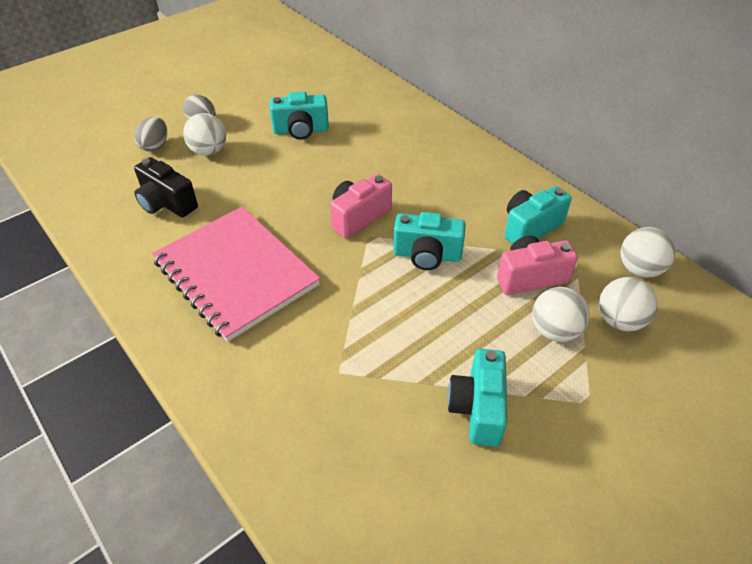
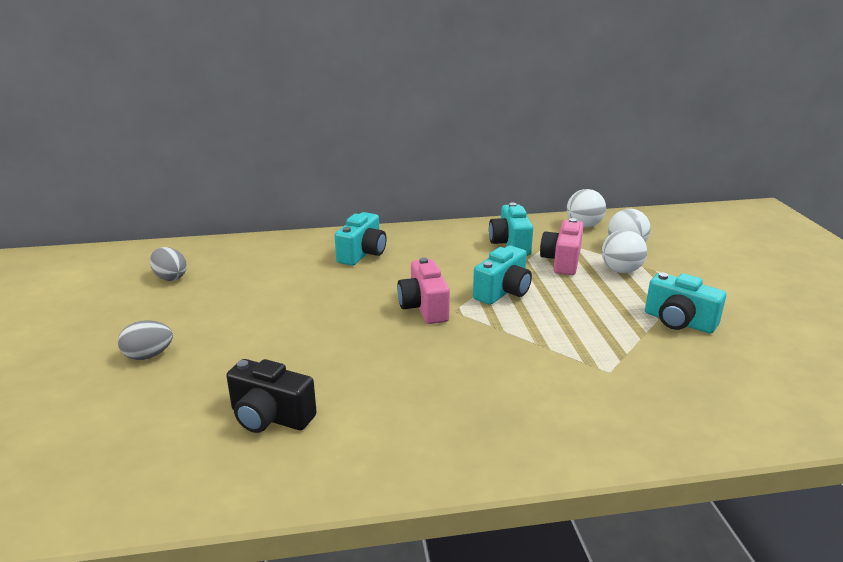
camera: 60 degrees left, 20 degrees down
(155, 146) = (144, 401): grey egg -> grey egg (170, 277)
(166, 203) = (270, 417): black camera -> black camera turned 45 degrees clockwise
(209, 151) = (212, 364): white ball -> none
(236, 273) = (437, 395): pink notebook -> none
(301, 130) = (257, 300): turquoise camera -> turquoise camera (362, 254)

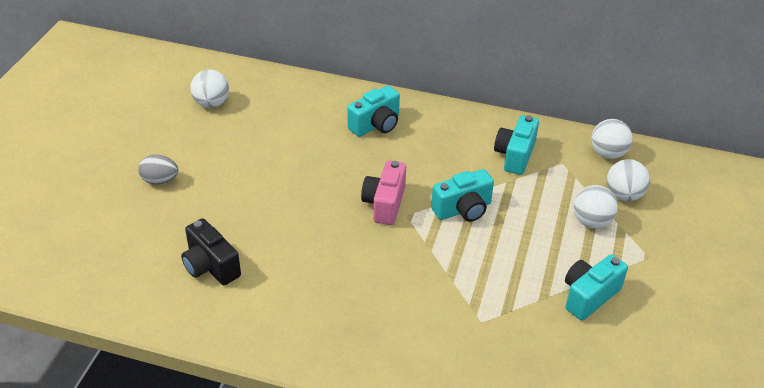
camera: 25 degrees right, 15 degrees up
(170, 277) = (211, 103): grey egg -> white ball
(562, 261) = (546, 192): pink camera -> none
(678, 321) = (589, 296): turquoise camera -> turquoise camera turned 75 degrees clockwise

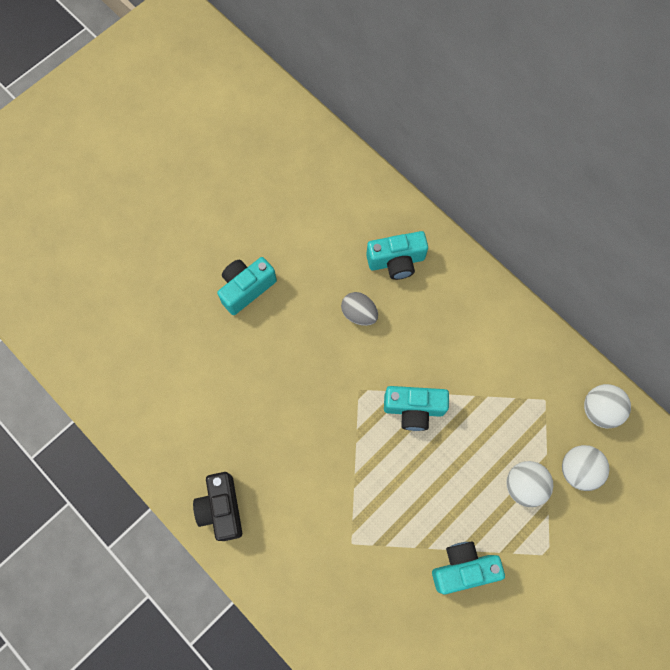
camera: 30 degrees right, 30 degrees up
(160, 180) = (170, 240): grey egg -> grey egg (359, 314)
(210, 266) = (163, 363): black camera -> black camera (221, 508)
(211, 103) = (260, 160): white ball -> none
(384, 204) = (347, 366): pink camera -> none
(515, 155) = (505, 367): turquoise camera -> turquoise camera (246, 288)

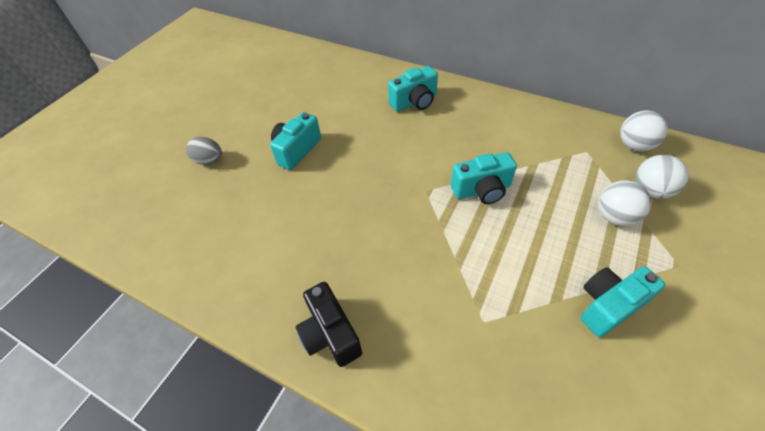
camera: 15 degrees left, 20 degrees down
(359, 314) = (400, 140): grey egg -> grey egg (209, 160)

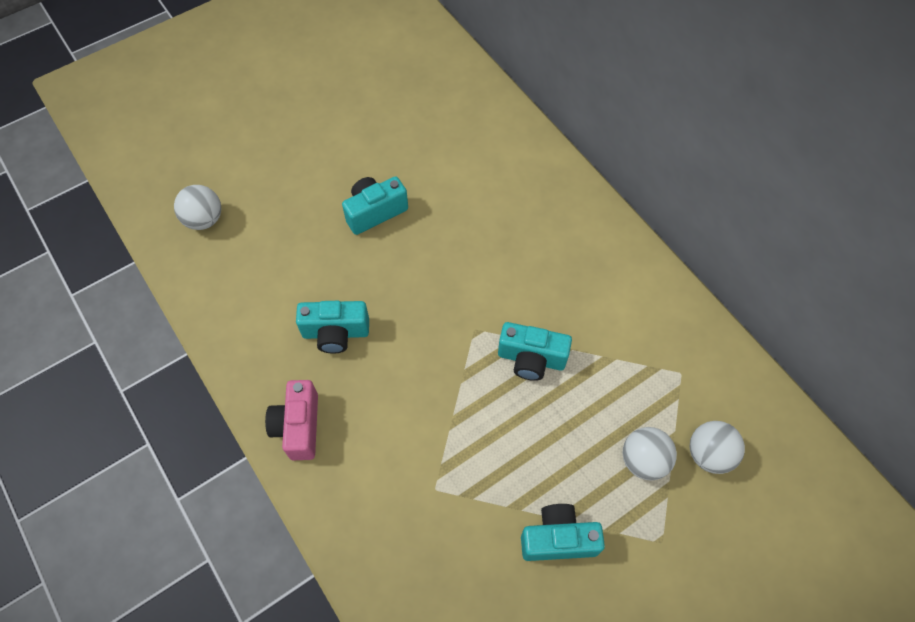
camera: 25 degrees right, 10 degrees up
(209, 160) = (284, 181): grey egg -> none
(330, 334) = (298, 426): black camera -> pink camera
(414, 102) = (539, 209): turquoise camera -> turquoise camera (335, 333)
(634, 145) = (742, 394): white ball -> white ball (204, 219)

